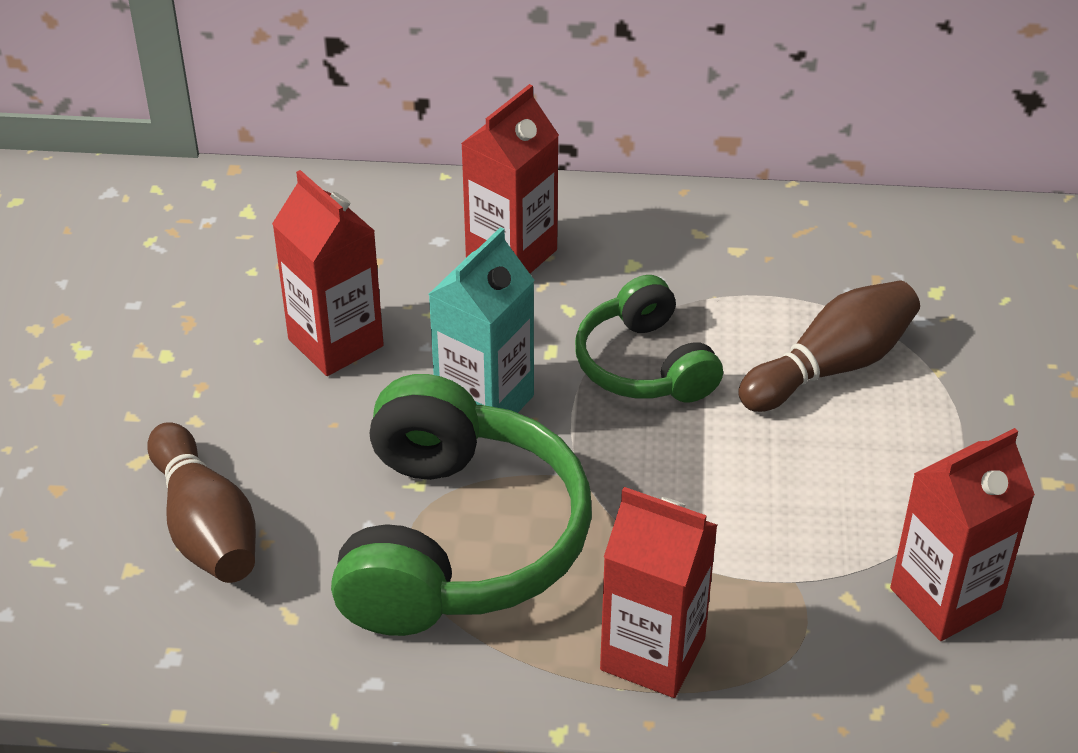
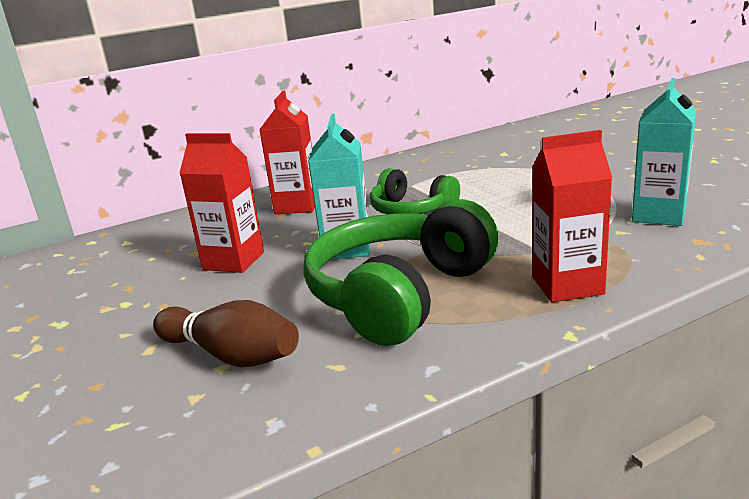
camera: 30 degrees left, 20 degrees down
(456, 541) = (400, 294): green headphones -> green headphones turned 120 degrees counterclockwise
(831, 367) = (496, 182): brown bowling pin -> none
(945, 598) = (659, 215): red carton -> turquoise carton

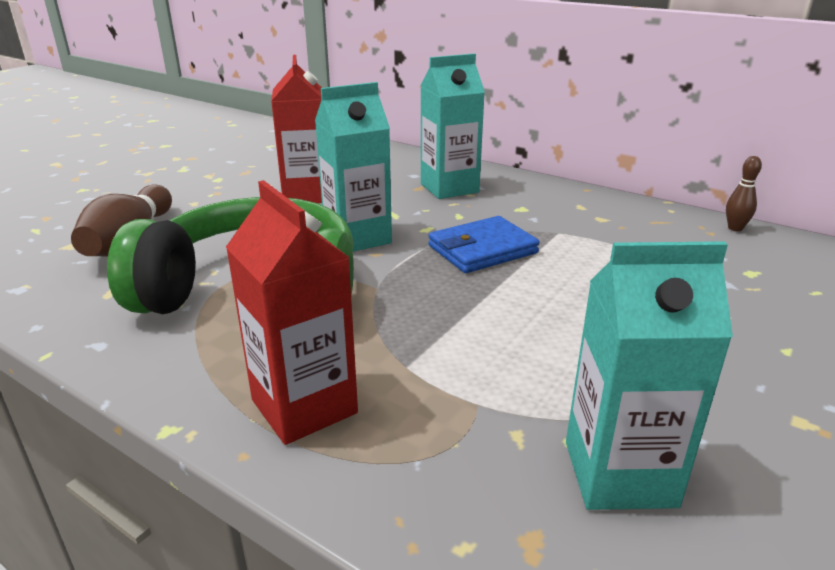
camera: 60 degrees right, 5 degrees up
(297, 206) = (449, 188): red carton -> turquoise carton
(411, 210) = (482, 249): green headphones -> blue wallet
(452, 145) = (735, 228): none -> brown bowling pin

